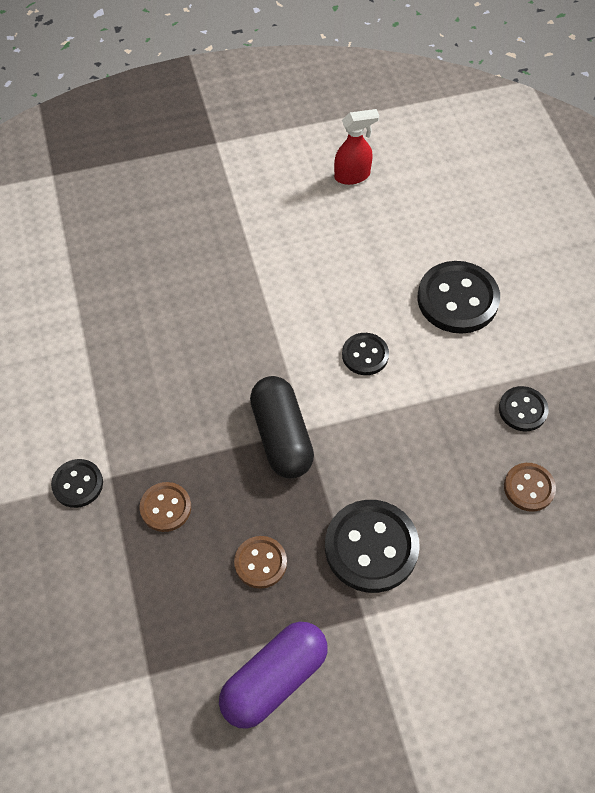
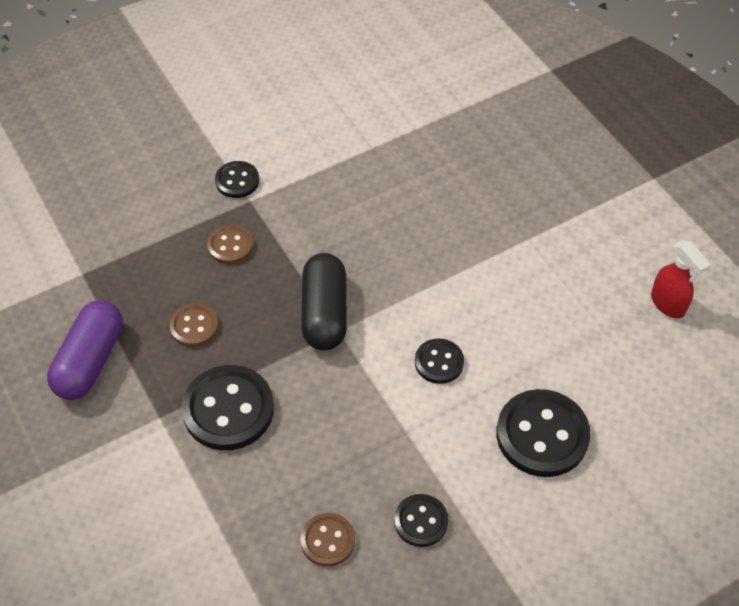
camera: 75 degrees right, 5 degrees down
(274, 680) = (90, 361): purple capsule -> purple capsule turned 75 degrees clockwise
(281, 436) = (324, 313): black capsule -> black capsule turned 60 degrees counterclockwise

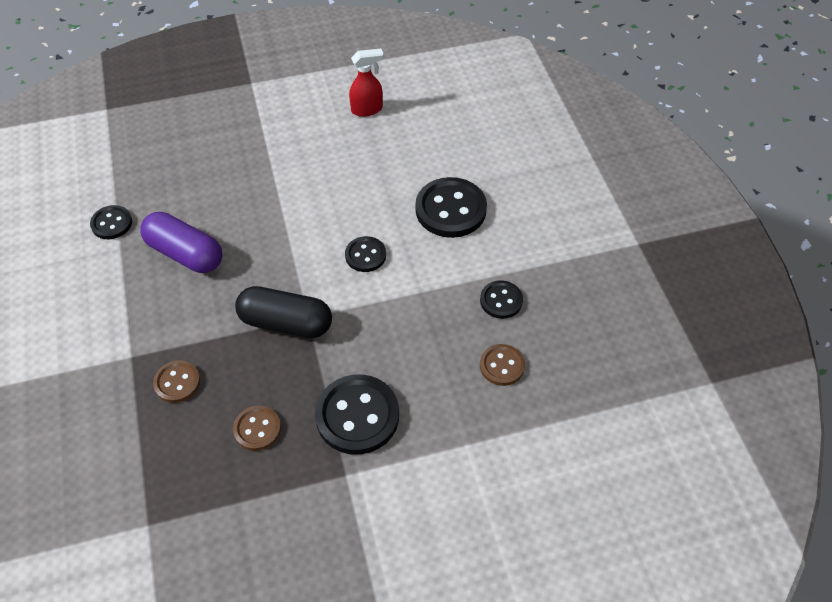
camera: 75 degrees left, 0 degrees up
(90, 361) = (260, 529): purple capsule -> purple capsule (185, 253)
(237, 181) = (101, 363): black button -> black button (112, 223)

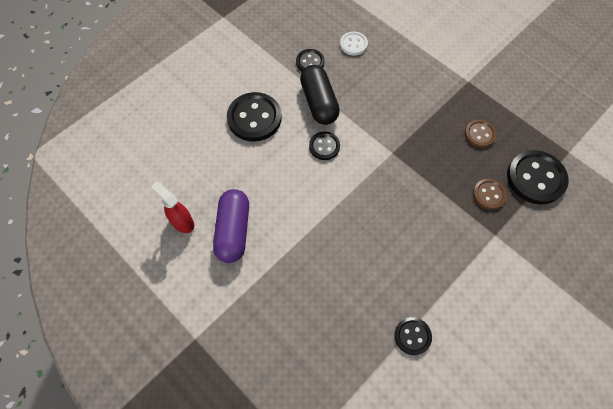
camera: 120 degrees left, 10 degrees up
(185, 253) = (400, 260): purple capsule -> purple capsule (233, 231)
(286, 323) = (405, 161): black capsule -> black capsule (319, 102)
(357, 416) = (433, 92): black button -> black button (535, 178)
(502, 366) = (353, 44): brown button -> white button

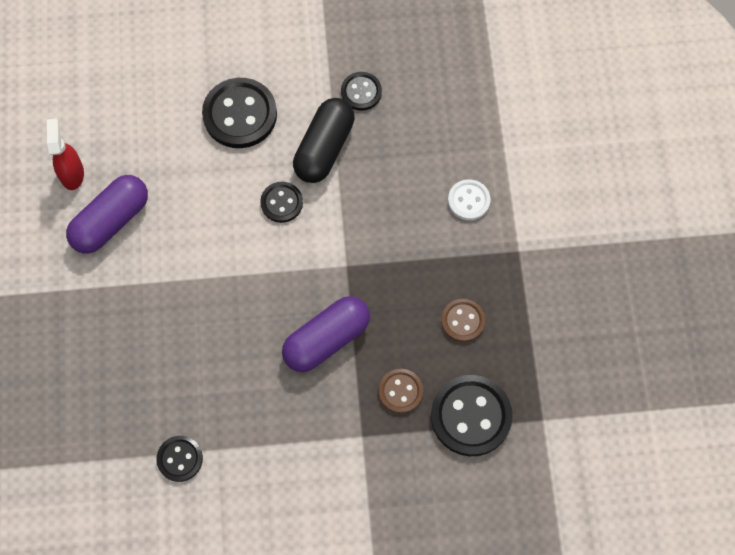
camera: 40 degrees right, 5 degrees up
(353, 44) = (431, 106): white button -> white button (468, 200)
(423, 199) = (326, 339): none -> purple capsule

